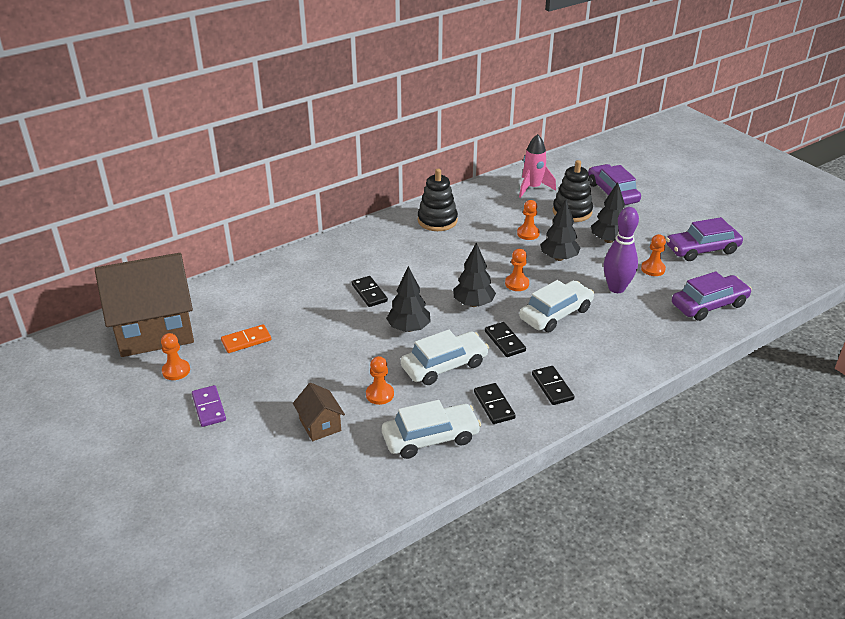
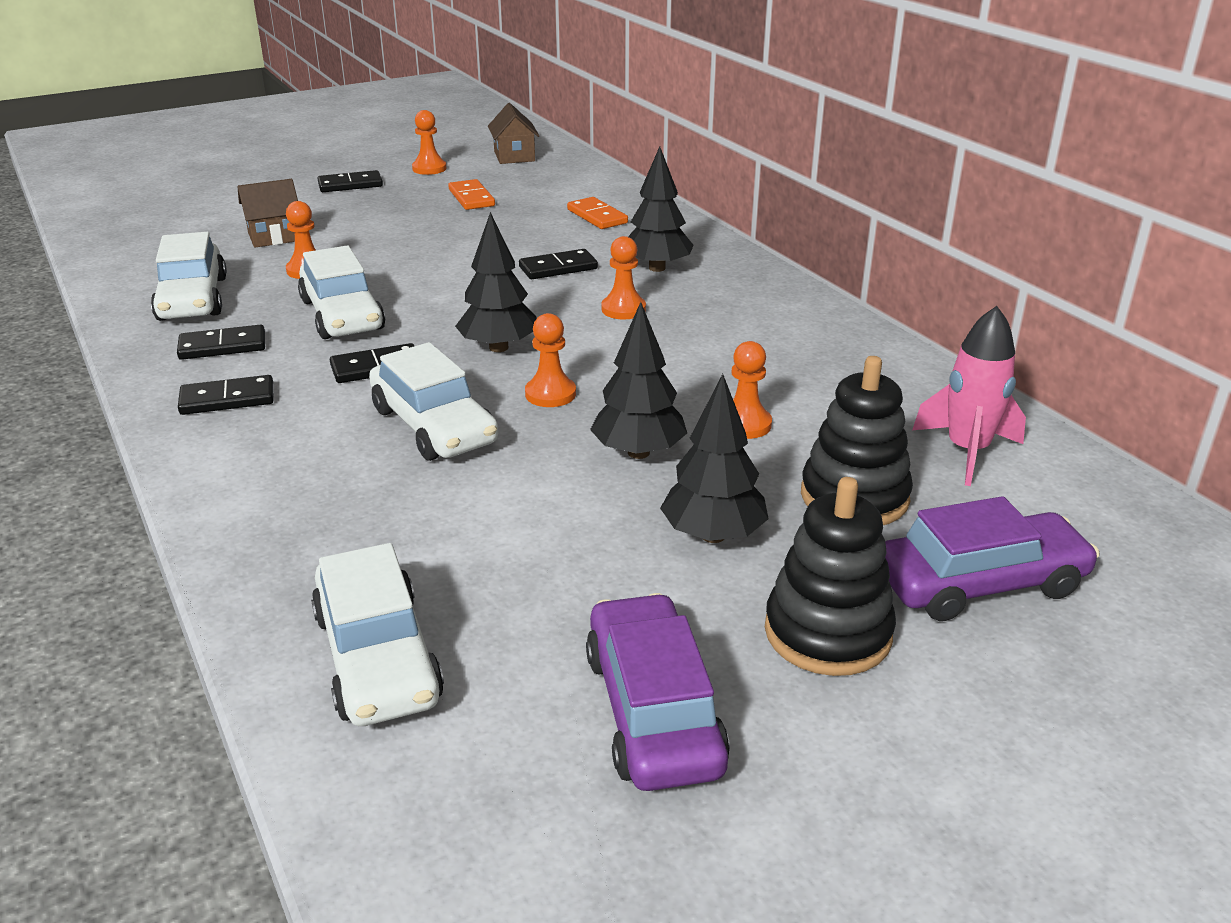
camera: 95 degrees right, 5 degrees down
(155, 330) = (514, 156): brown house -> brown house, size x0.44
(209, 408) = (350, 185): purple domino -> black domino
(286, 284) = (597, 216): none -> orange domino
(409, 328) = (451, 293): black tree -> black tree (657, 268)
(437, 220) = (793, 330): black stacking toy -> black stacking toy (827, 633)
(616, 288) = (499, 515): purple bowling pin -> none
(653, 269) = (567, 587): orange pawn -> orange pawn (623, 309)
(709, 305) = (377, 657): purple car -> white car

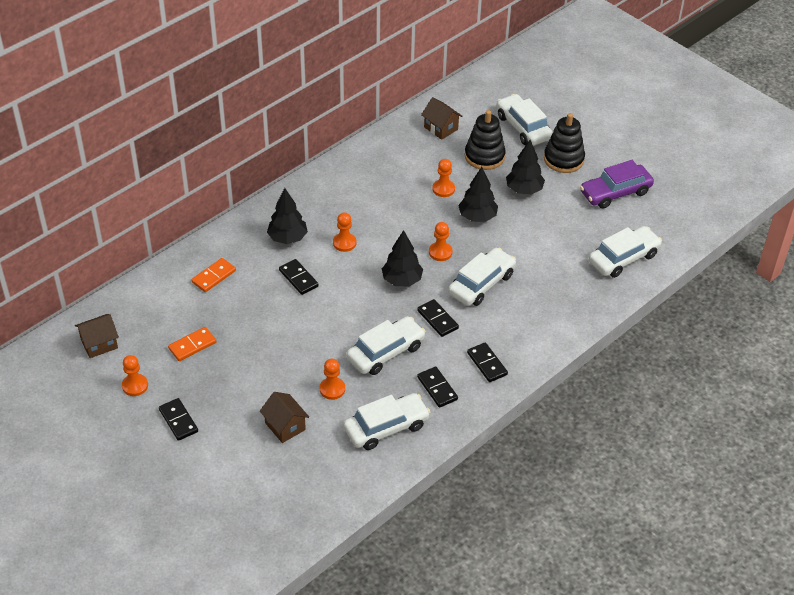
camera: 105 degrees left, 15 degrees up
(967, 451) = (441, 128): pink rocket -> brown house
(980, 583) = (523, 127): purple car -> white car

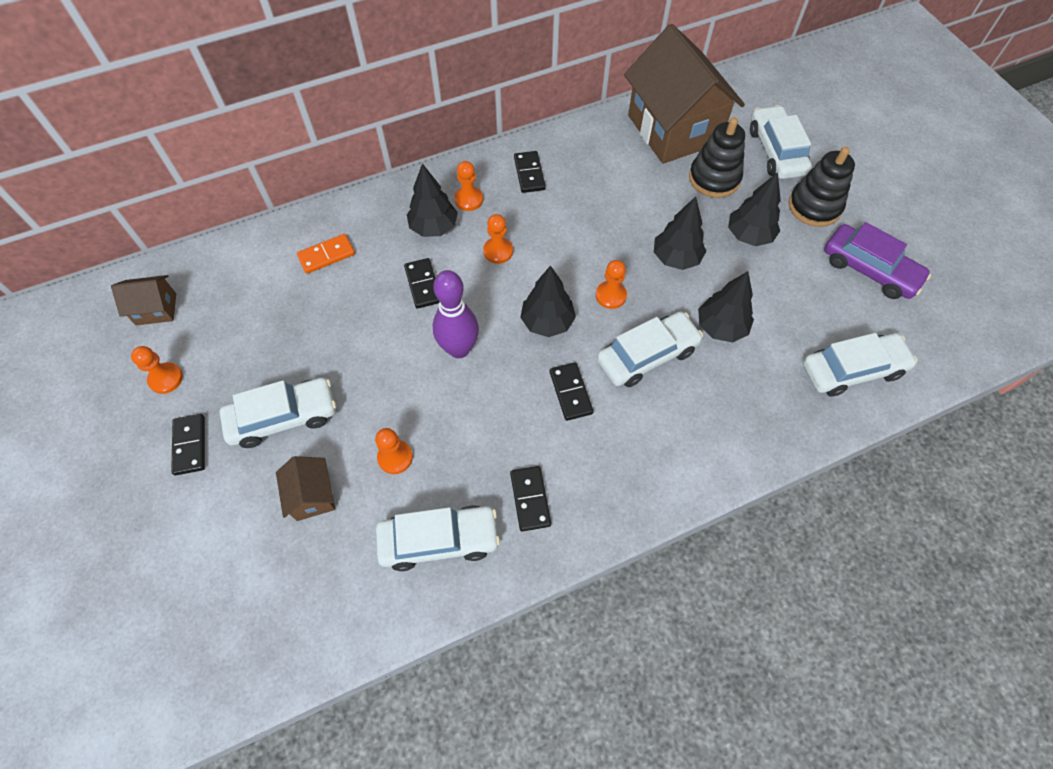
camera: 20 degrees right, 15 degrees up
(192, 345) = (258, 342): orange domino -> none
(345, 313) = (459, 349): none -> purple bowling pin
(386, 352) = (485, 422): white car -> white car (283, 417)
(441, 128) = (673, 129): brown house -> brown house, size x2.29
(443, 189) = (647, 209): orange pawn -> orange pawn (469, 199)
(487, 364) = (610, 480): black domino -> black domino (529, 173)
(525, 254) = (720, 327): none -> black tree
(615, 192) = (869, 269): purple car -> purple car turned 135 degrees counterclockwise

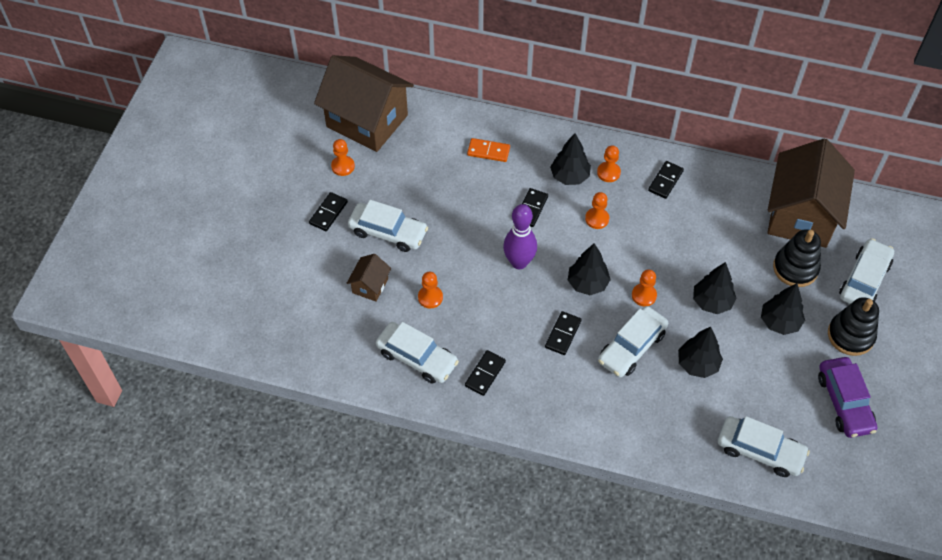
camera: 40 degrees right, 5 degrees down
(156, 309) = (367, 121): brown house -> brown house, size x2.29
(647, 355) = (631, 347): white car -> white car turned 120 degrees clockwise

